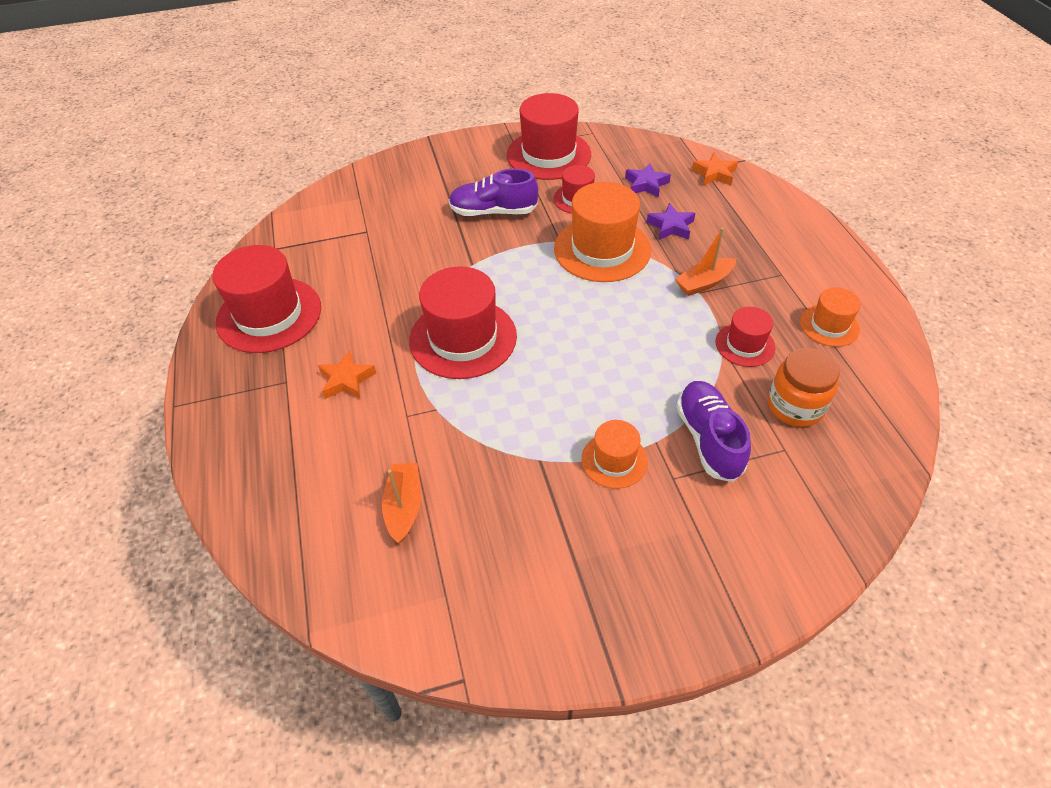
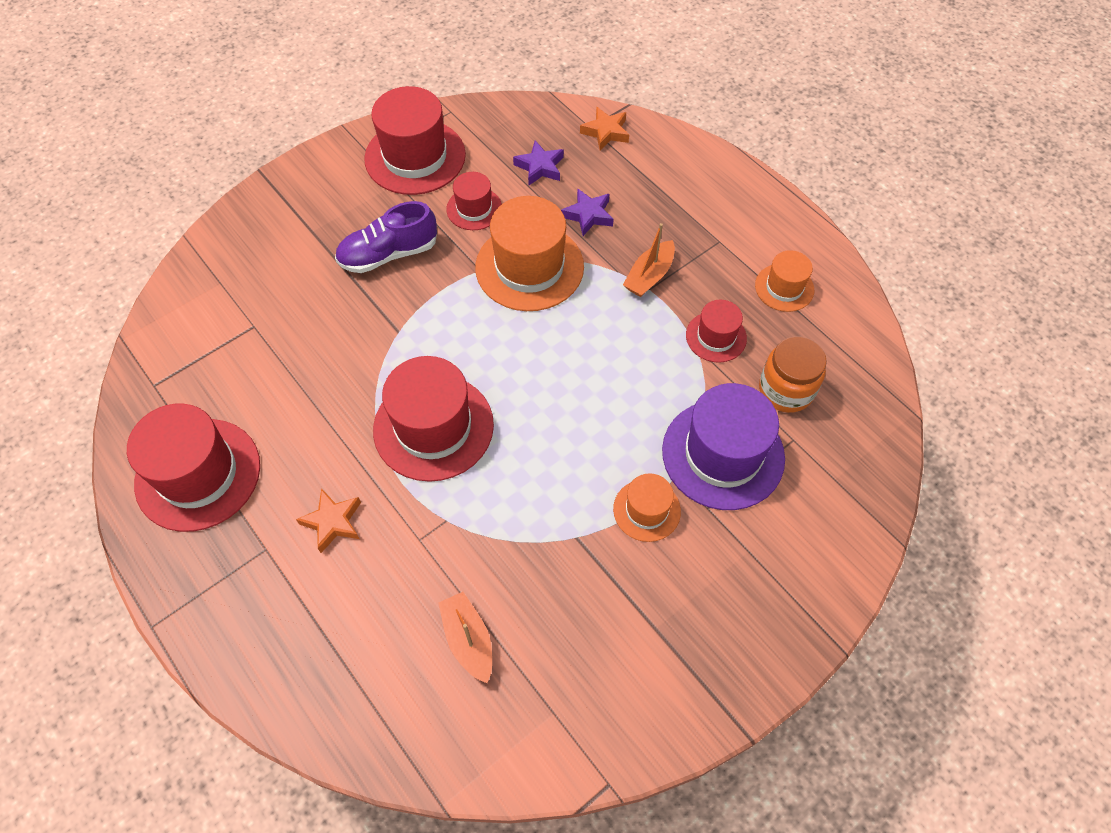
camera: 25 degrees left, 10 degrees up
(708, 439) = (723, 454): purple shoe -> purple hat

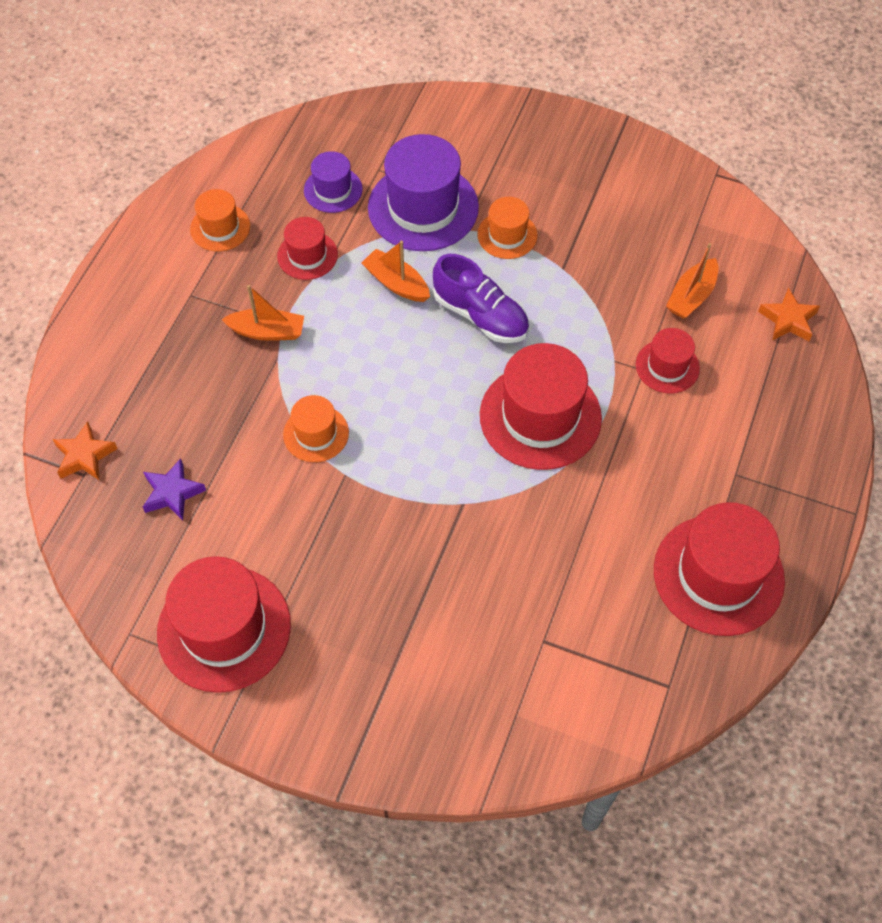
camera: 120 degrees left, 0 degrees up
(333, 522) = (677, 439): orange star -> orange star (788, 320)
(388, 254) = (377, 570): purple shoe -> purple shoe (480, 315)
(474, 208) = (268, 524): red hat -> red hat (667, 366)
(529, 267) = (316, 433): orange hat -> orange hat, size x0.53
(588, 215) = (218, 416): purple star -> none
(644, 389) = (396, 283): none -> orange boat
(786, 390) = (333, 190): orange jar -> purple hat

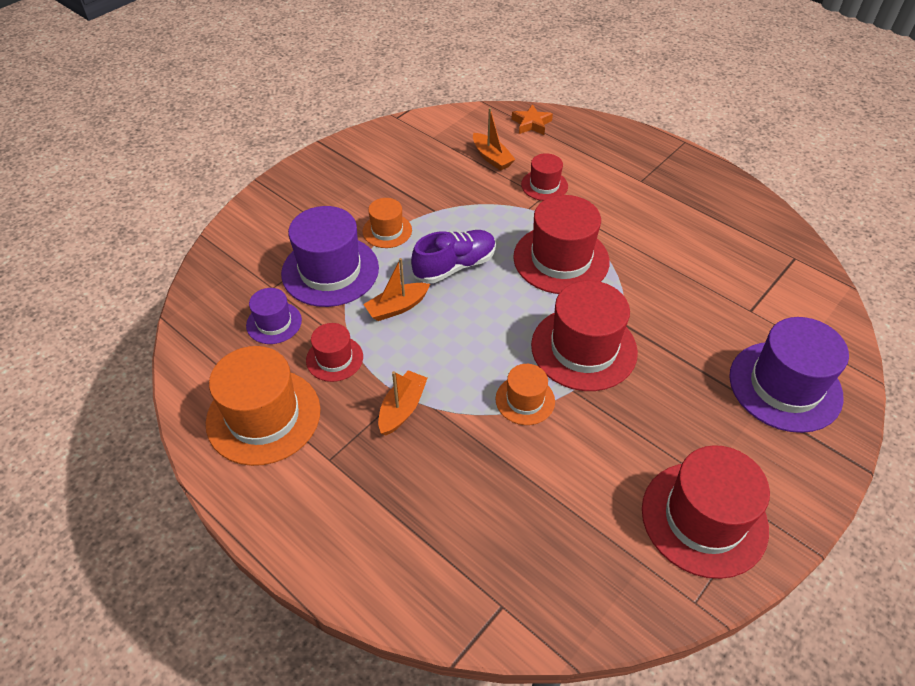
camera: 70 degrees left, 10 degrees down
(84, 456) = (480, 600): orange star -> none
(172, 493) = (550, 528): purple star -> none
(220, 227) = (263, 416): orange hat -> orange hat, size x1.87
(433, 692) = (785, 386): none -> purple hat
(718, 575) = (715, 211): red hat -> red hat (583, 348)

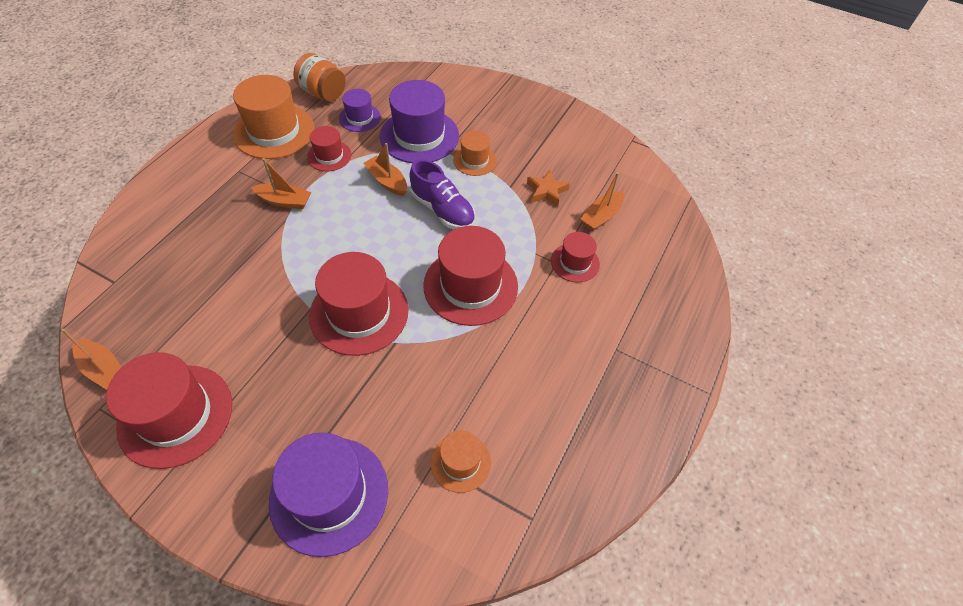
camera: 75 degrees right, 5 degrees up
(205, 358) = (323, 93): none -> orange jar
(525, 400) = (297, 276): orange hat -> orange hat (460, 462)
(531, 124) = (672, 242): orange star -> orange star (546, 191)
(640, 603) = (103, 369): none -> orange boat

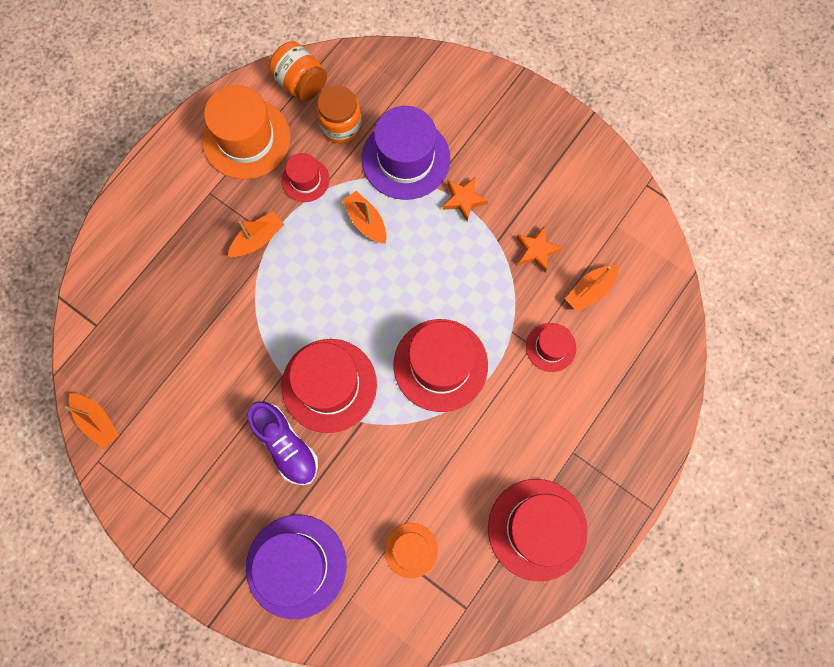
camera: 10 degrees right, 20 degrees up
(175, 415) = (164, 475): red hat -> red hat (537, 529)
(284, 201) = (258, 239): orange boat -> orange boat turned 60 degrees counterclockwise
(360, 118) = (341, 125): purple hat -> orange jar
(442, 210) = (422, 266): purple shoe -> purple shoe (286, 445)
(474, 160) = (463, 200): orange hat -> orange star

